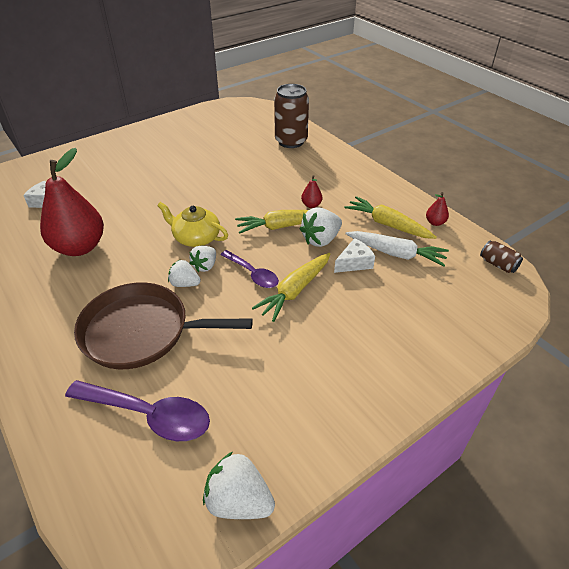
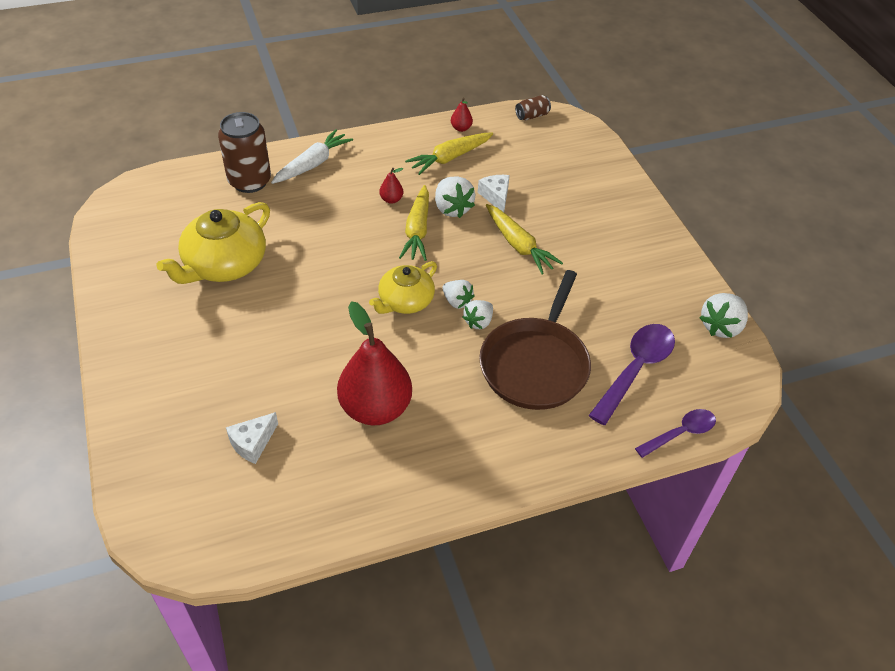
camera: 75 degrees left, 5 degrees up
(203, 152) = (224, 264): none -> yellow teapot
(253, 274) = (484, 268): purple spoon -> purple spoon (680, 433)
(396, 253) = (494, 167): white carrot -> white carrot (313, 164)

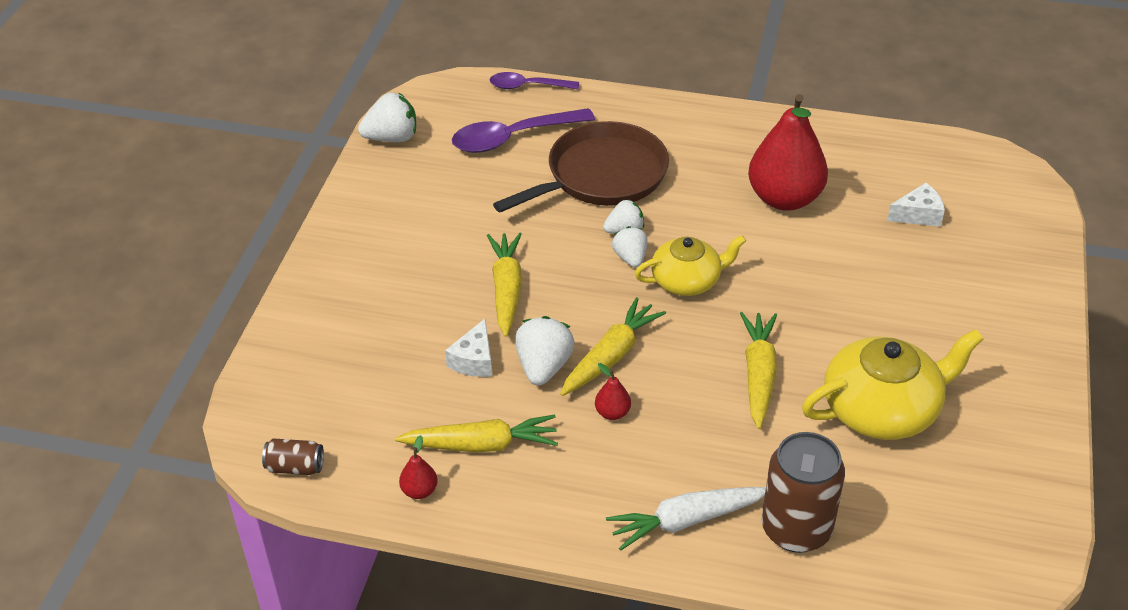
camera: 145 degrees left, 5 degrees down
(316, 255) = (758, 374): none -> yellow carrot

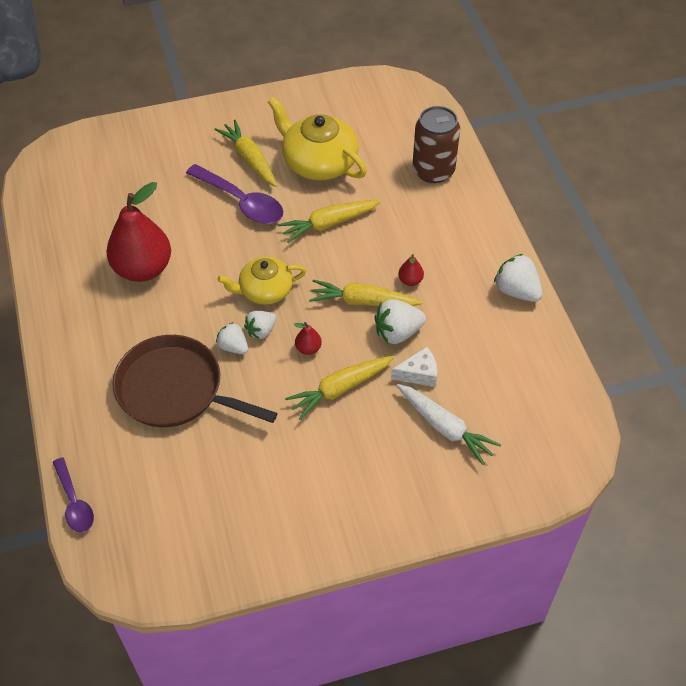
camera: 120 degrees left, 10 degrees up
(295, 467) = (577, 423): brown can -> none
(392, 138) = (205, 572): white strawberry -> white strawberry (516, 291)
(419, 491) = (541, 347): red pear -> red pear (308, 348)
(482, 445) = (484, 333): yellow carrot -> yellow carrot (249, 159)
(512, 138) = (157, 476): purple spoon -> purple spoon (241, 202)
(685, 521) = (464, 216): white carrot -> white carrot (445, 428)
(687, 280) = (265, 290): yellow teapot -> yellow teapot turned 60 degrees counterclockwise
(918, 215) = (122, 194): white cheese -> none

